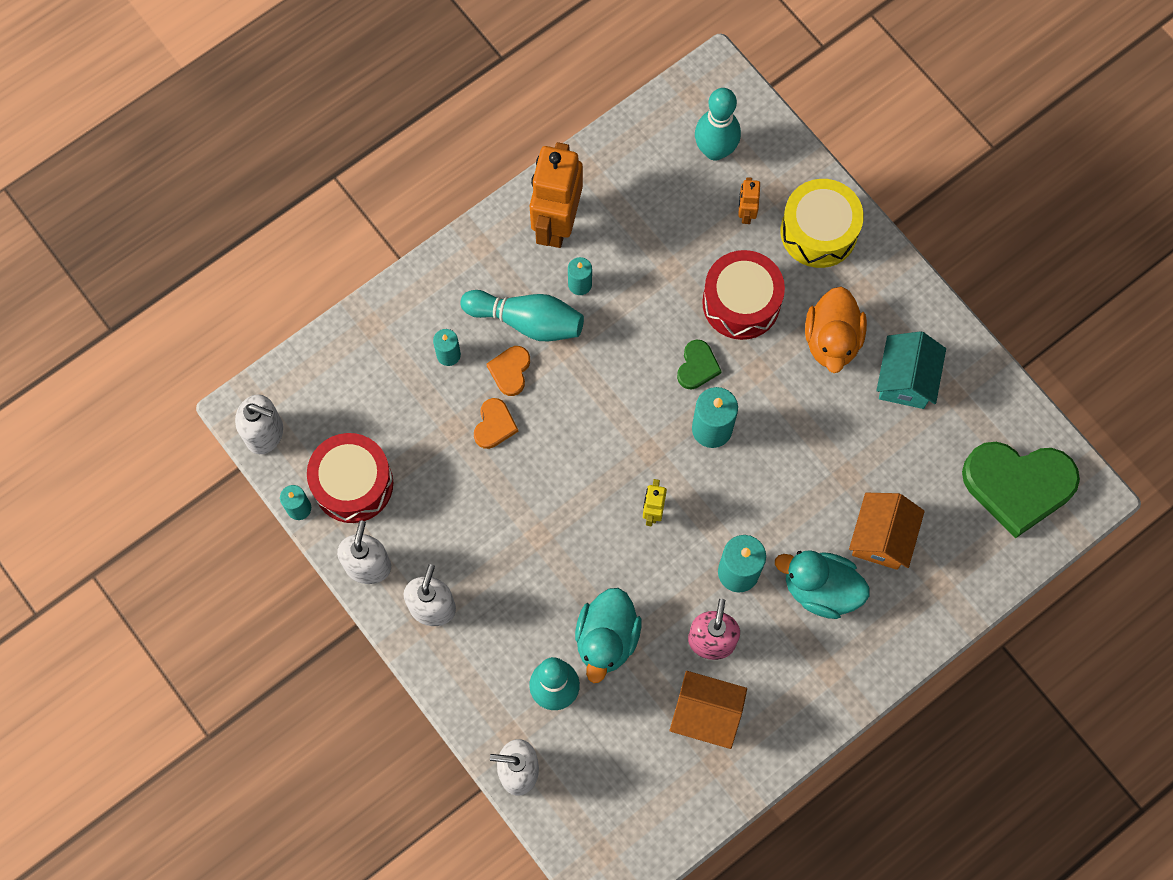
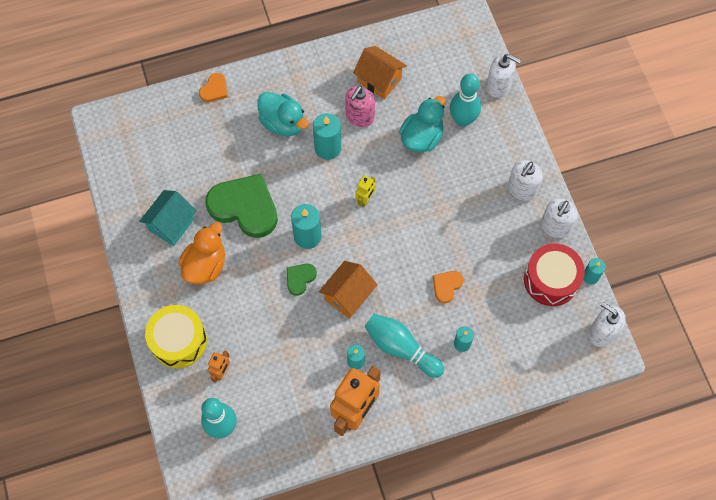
camera: 160 degrees left, 5 degrees down
(510, 371) = (424, 318): orange heart -> orange heart (214, 89)
(741, 302) = (253, 310): red drum -> none
(881, 538) = (233, 139): orange house -> orange house (348, 295)
(1018, 485) = (137, 140): green heart -> green heart (244, 207)

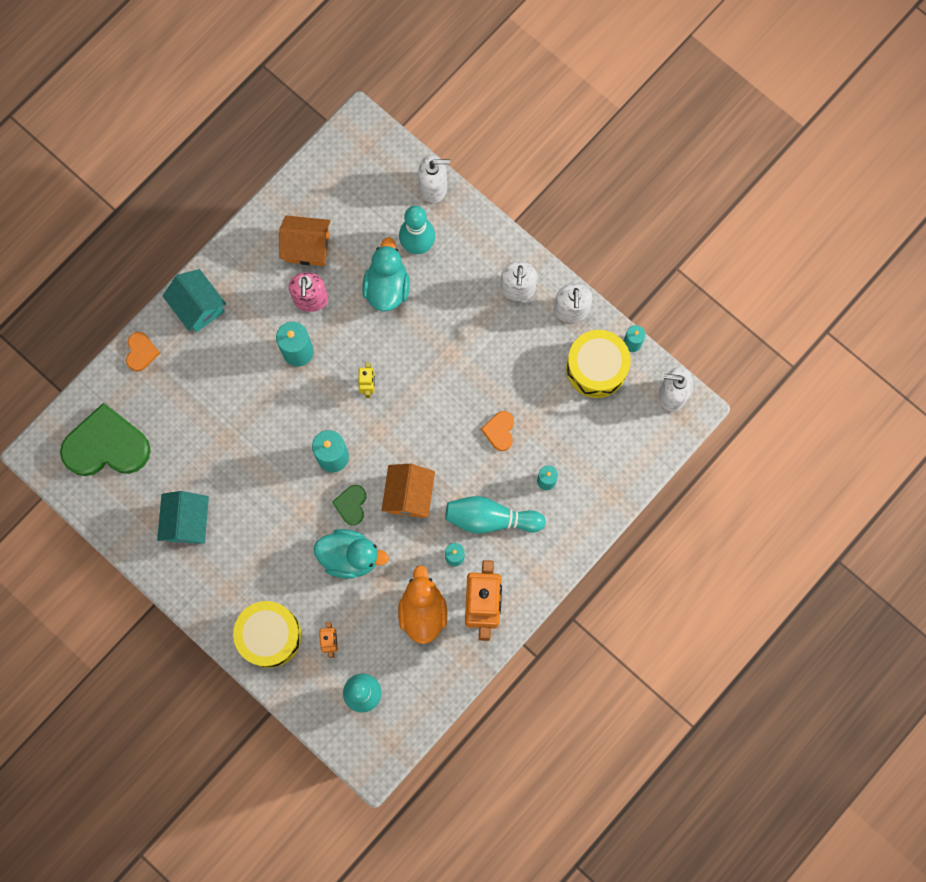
camera: 30 degrees left, 10 degrees up
(205, 265) = (248, 544): orange duck -> orange duck (422, 611)
(244, 207) = (251, 462): green heart -> green heart (106, 446)
(275, 80) = (198, 307): none -> turquoise house
(283, 123) = (235, 349): turquoise duck -> turquoise duck (350, 556)
(551, 280) = (596, 368): red drum -> yellow drum

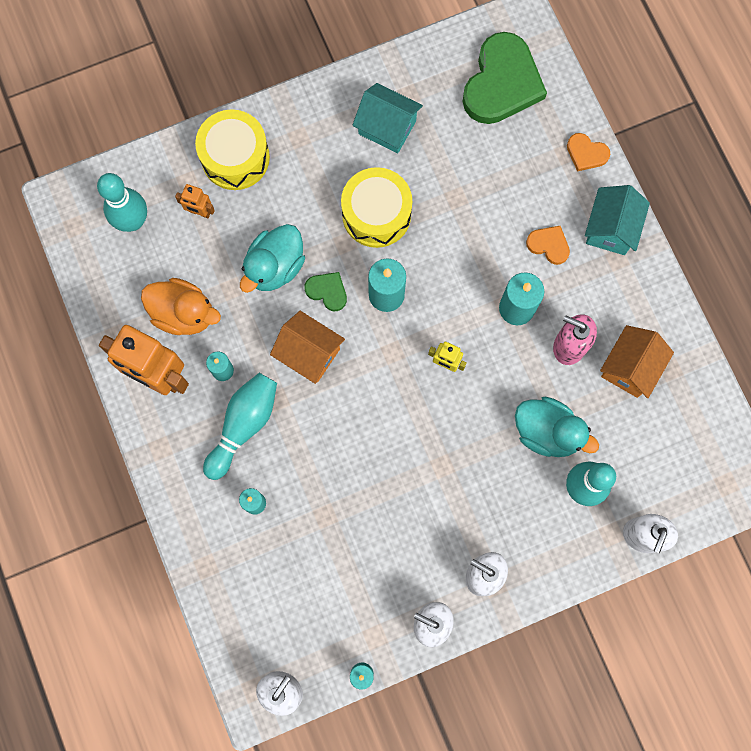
camera: 115 degrees right, 0 degrees up
(198, 307) = (611, 229): turquoise house -> turquoise house turned 60 degrees counterclockwise
(499, 431) = (332, 479): orange heart -> orange heart (549, 245)
(596, 368) = (352, 619): yellow drum -> yellow drum (376, 214)

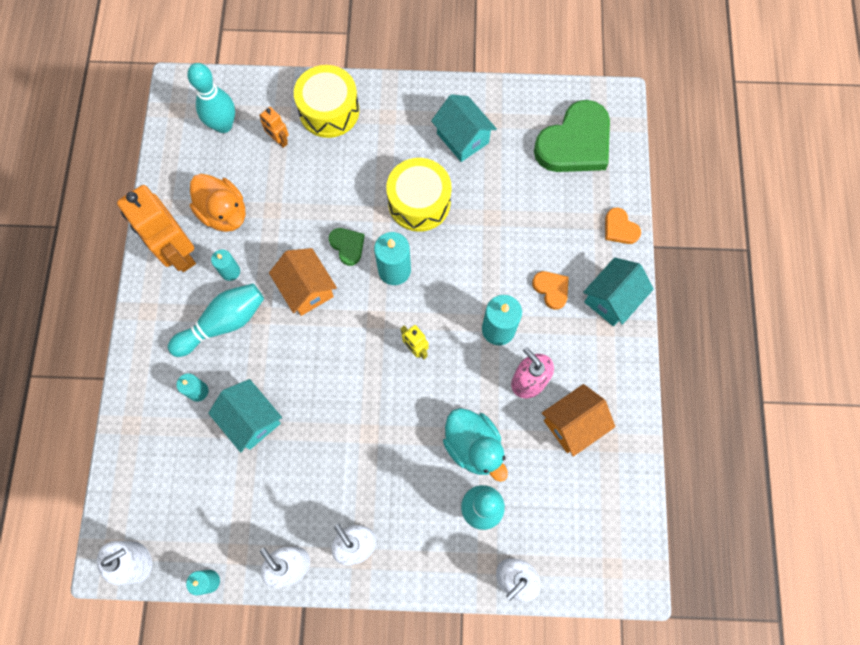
camera: 25 degrees right, 5 degrees down
(275, 267) = (315, 208): turquoise duck -> none
(322, 506) = (251, 420): none -> turquoise house

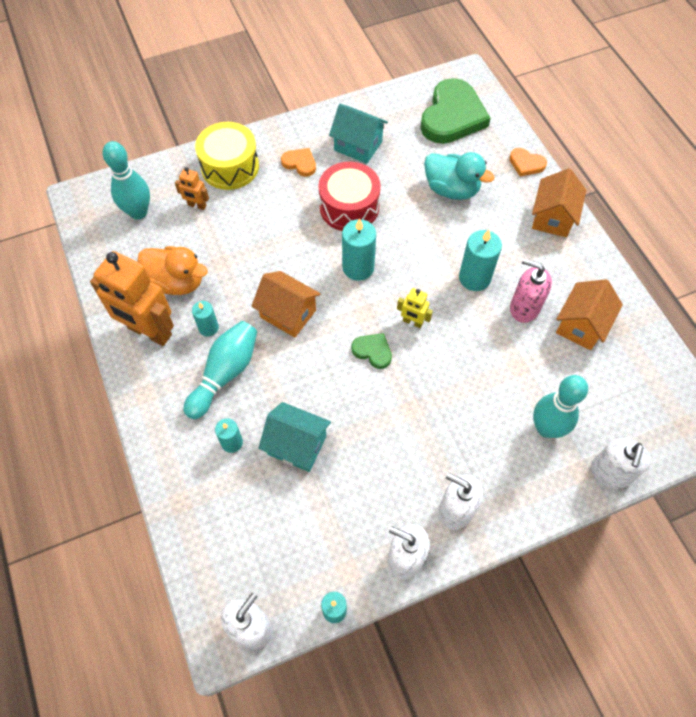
camera: 25 degrees left, 10 degrees down
(347, 246) = (305, 265): green heart -> green heart (373, 351)
(419, 202) = (349, 207): yellow drum -> red drum
(473, 446) = (509, 379): turquoise duck -> turquoise duck (451, 189)
(551, 289) = (499, 230): orange heart -> orange heart (300, 163)
(611, 299) = (552, 218): turquoise house -> orange house

